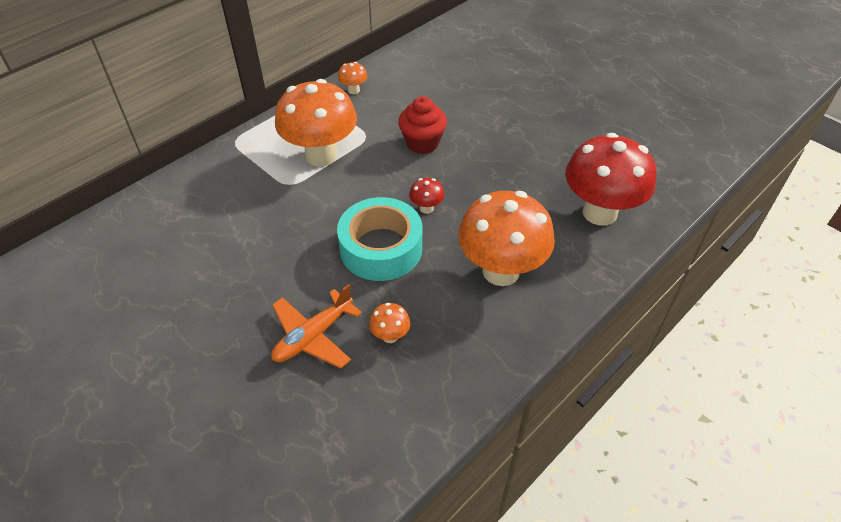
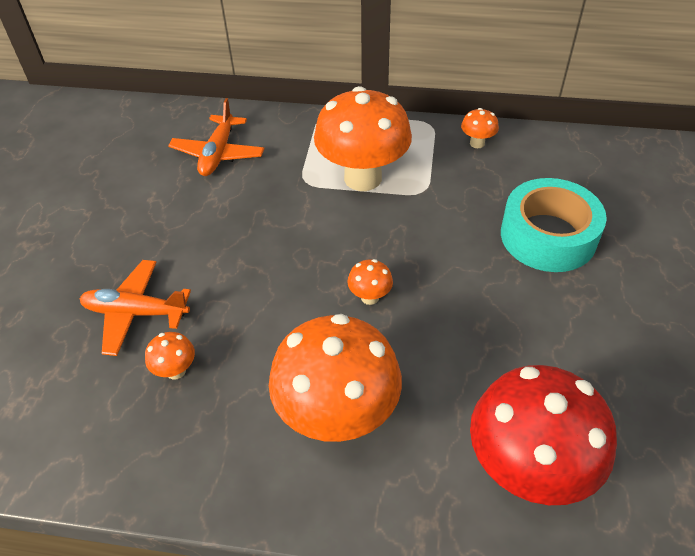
camera: 55 degrees right, 0 degrees up
(201, 214) = (218, 154): none -> orange plane
(381, 248) = (282, 295): turquoise tape -> turquoise tape (548, 236)
(422, 143) = (461, 237): red cupcake -> none
(426, 208) = (370, 297): red mushroom -> orange mushroom

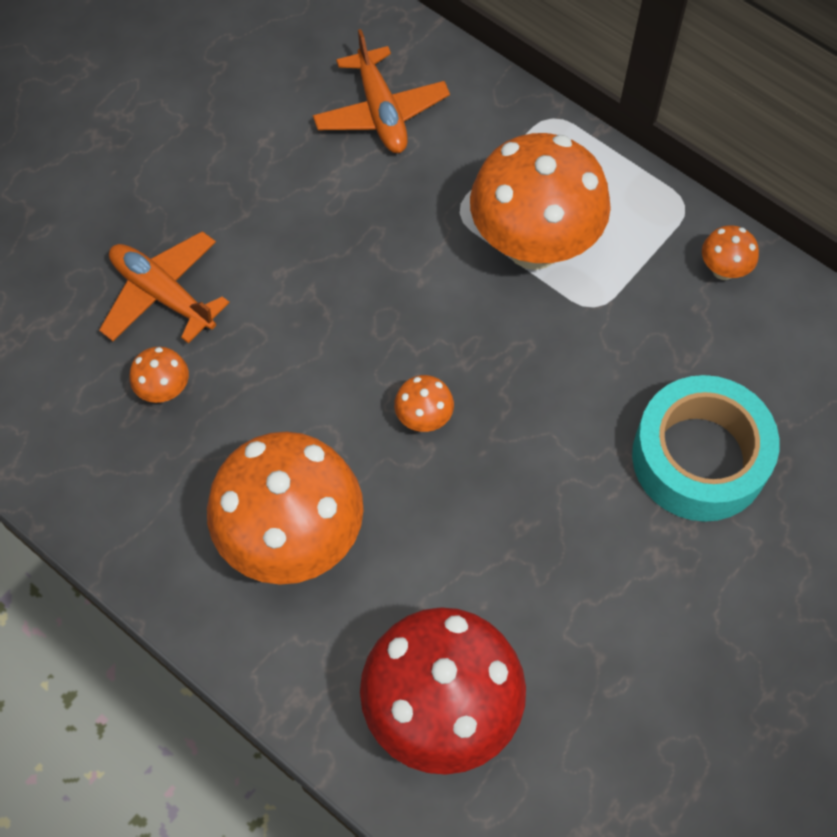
camera: 30 degrees right, 15 degrees up
(218, 154) = (381, 112): orange plane -> orange plane turned 60 degrees counterclockwise

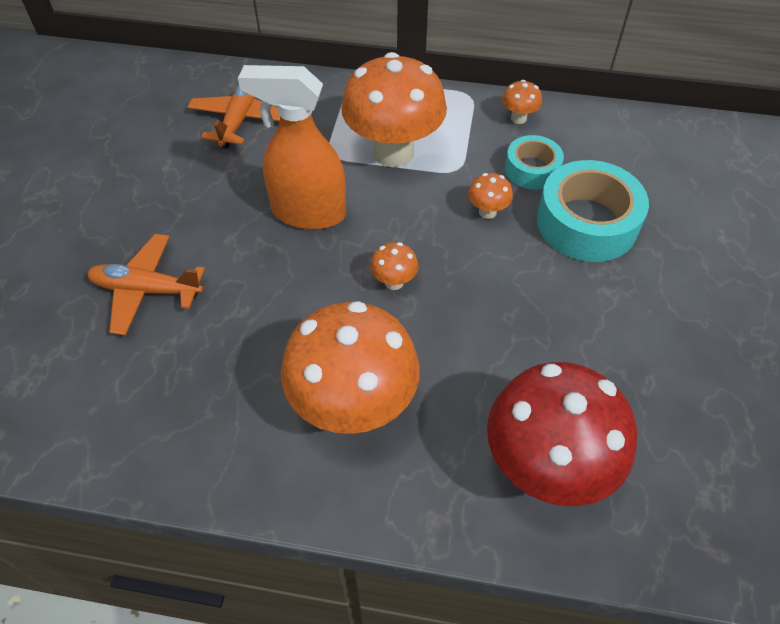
camera: 30 degrees left, 10 degrees down
(164, 390) = (187, 353): orange mushroom -> orange mushroom (487, 212)
(381, 112) = (239, 120): orange plane -> orange plane turned 120 degrees counterclockwise
(384, 281) = (308, 213): none -> orange spray bottle
(686, 352) = (532, 169): none -> turquoise tape

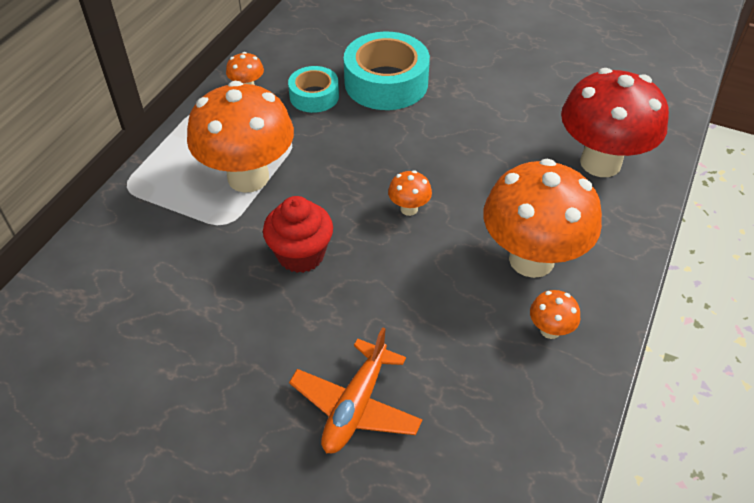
camera: 75 degrees left, 5 degrees down
(239, 120) = (129, 293): orange plane -> none
(308, 213) = (301, 255): orange spray bottle -> red cupcake
(487, 212) = (351, 134): orange mushroom -> orange mushroom (550, 330)

